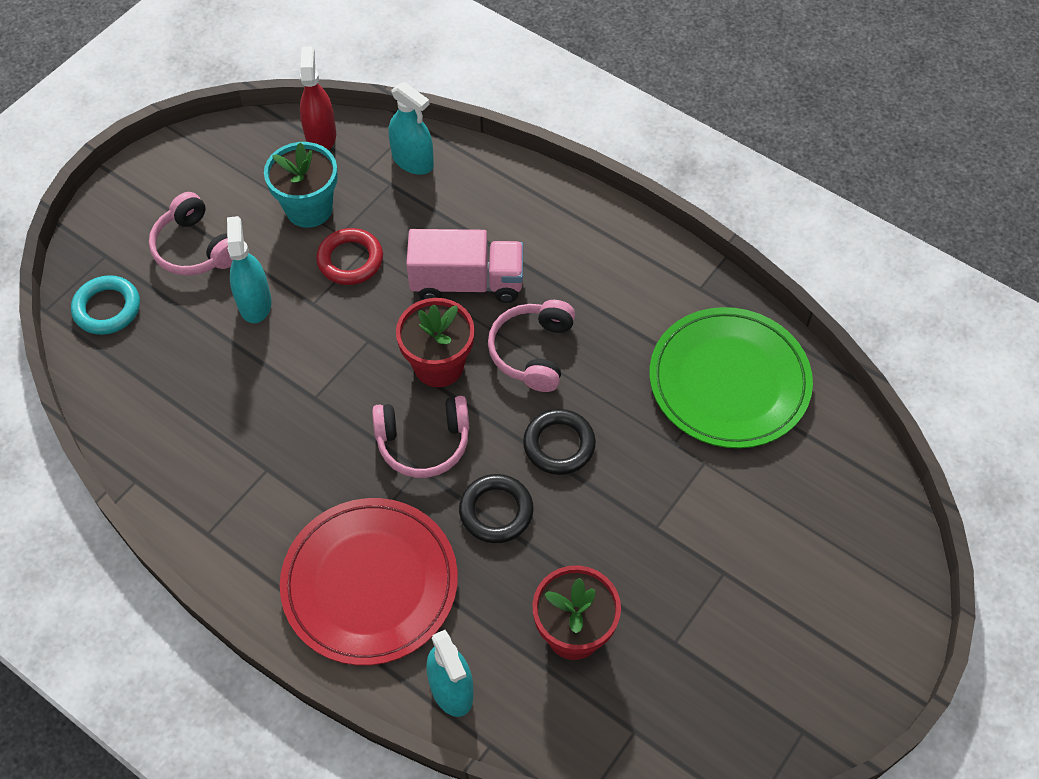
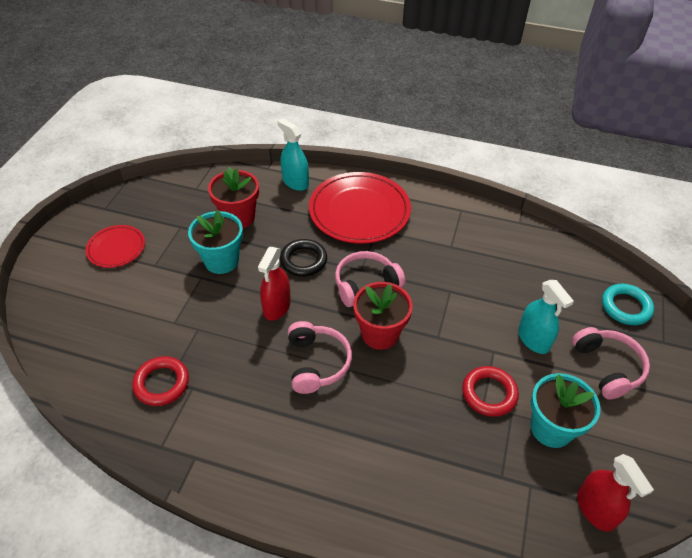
camera: 160 degrees right, 10 degrees down
(196, 248) = (607, 367): pink headphones -> pink headphones turned 45 degrees clockwise
(413, 161) = (497, 509): turquoise spray bottle -> none
(467, 283) = (389, 402): pink truck -> none
(559, 445) = (277, 307): black ring -> red spray bottle
(619, 549) = (221, 261): none -> turquoise flower pot
(729, 381) = (161, 383): green plate -> red ring
(783, 627) = (116, 248): none -> red plate

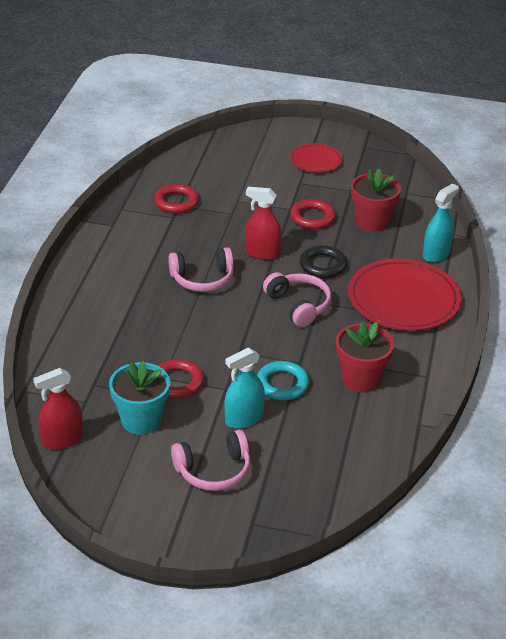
camera: 85 degrees right, 10 degrees down
(221, 261) = (312, 218): turquoise flower pot -> red ring
(380, 334) = (238, 315): red flower pot -> red flower pot (360, 379)
(626, 307) = (299, 499): turquoise ring -> turquoise ring (282, 384)

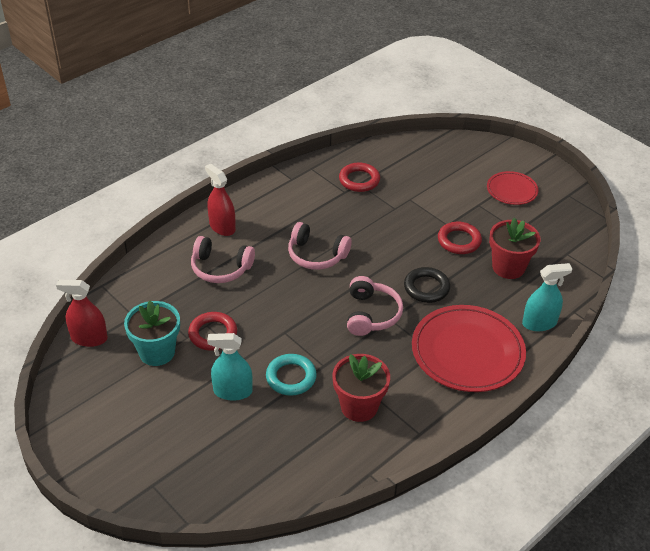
camera: 35 degrees right, 5 degrees up
(213, 470) = (168, 423): pink headphones -> pink headphones (220, 268)
(262, 253) = (386, 254): red spray bottle -> red spray bottle (222, 227)

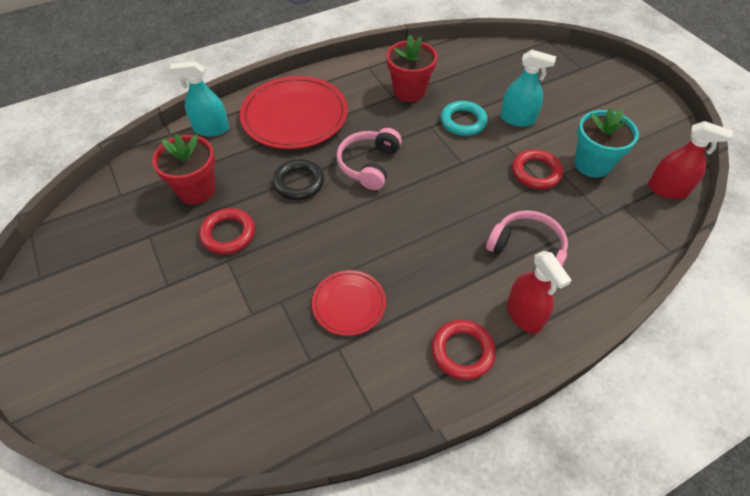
camera: 165 degrees left, 10 degrees up
(316, 255) = (407, 246): pink headphones -> none
(359, 180) = (307, 368): red ring -> red ring (462, 351)
(512, 190) = (105, 301): red plate -> red plate (349, 304)

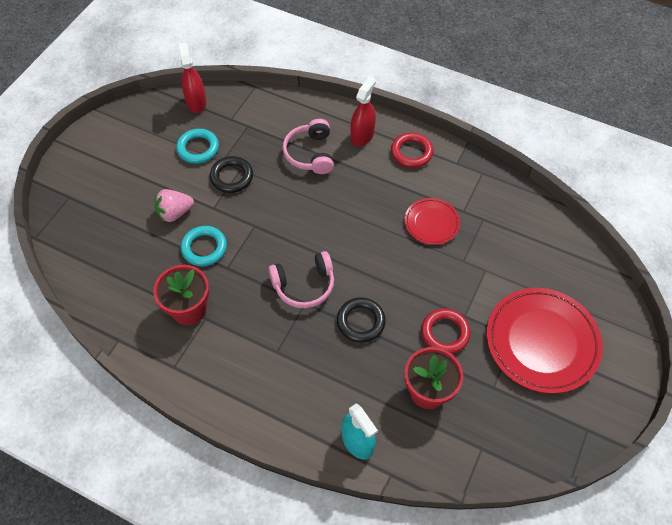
camera: 125 degrees left, 5 degrees up
(295, 116) = (289, 382): red plate -> red plate (542, 341)
(517, 119) = (175, 213): turquoise spray bottle -> pink strawberry
(536, 172) = (232, 177): red ring -> black ring
(592, 164) = (198, 148): turquoise flower pot -> turquoise ring

